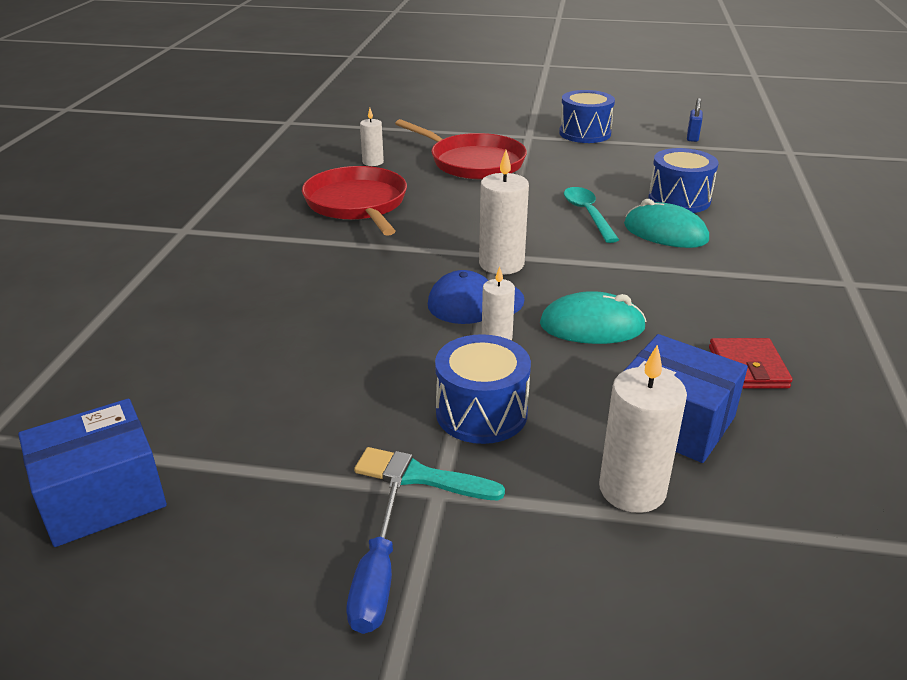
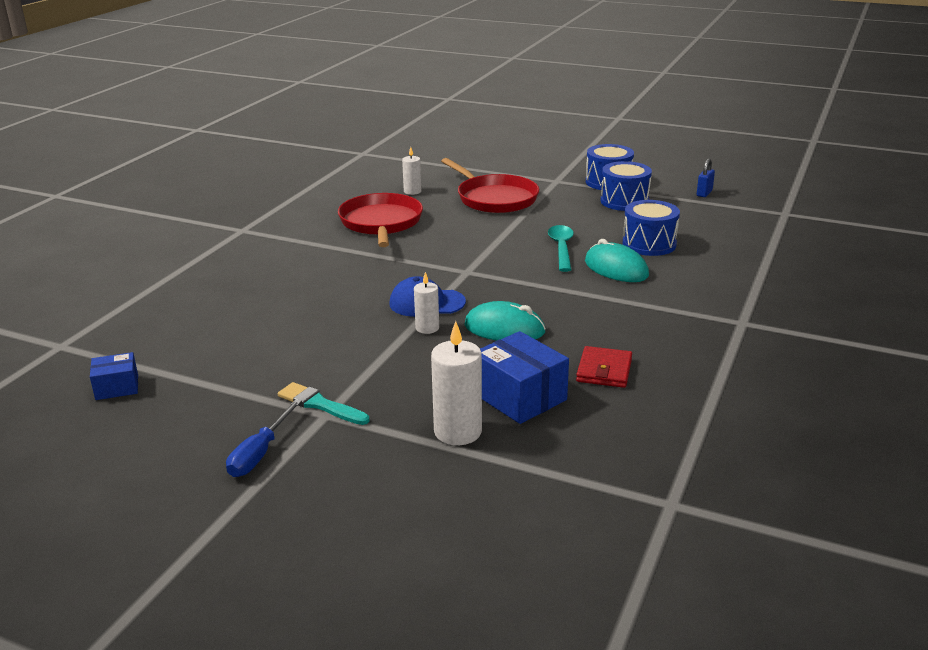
camera: 15 degrees right, 5 degrees down
(102, 496) = (117, 387): blue box -> blue box, size x0.58
(481, 413) = (384, 373): blue drum -> blue drum (624, 201)
(501, 264) = (465, 278): white candle -> none

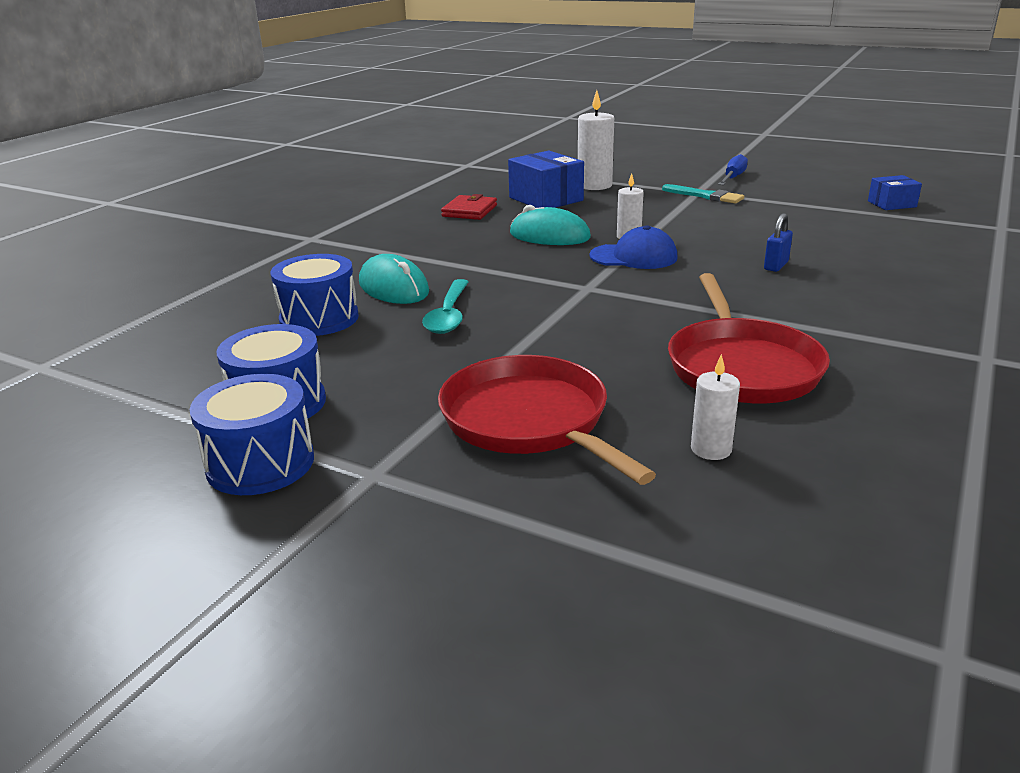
camera: 175 degrees left, 0 degrees up
(704, 193) = (103, 420): blue padlock -> blue padlock (776, 266)

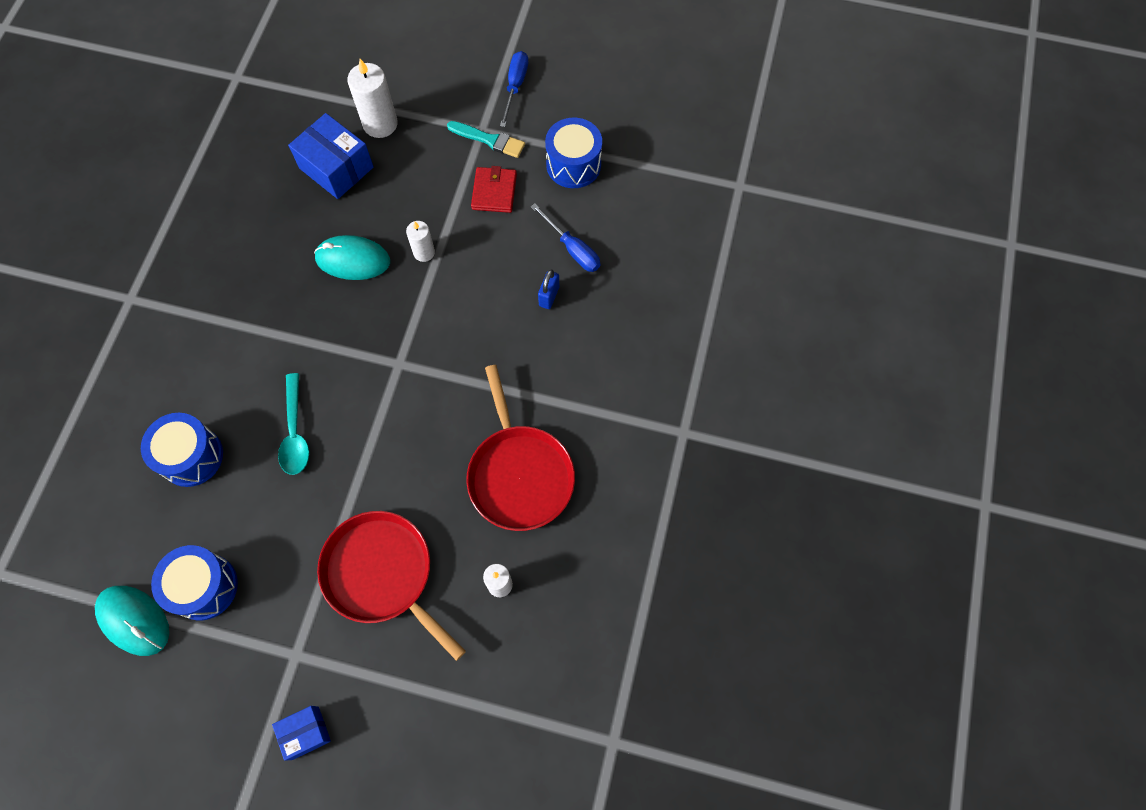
camera: 15 degrees left, 40 degrees up
(260, 463) = (219, 659): blue drum -> blue drum (573, 165)
(393, 288) = (237, 390): turquoise mouse -> turquoise mouse (134, 620)
(469, 211) = (266, 209): red wallet -> red wallet (494, 192)
(634, 257) = (431, 295): blue cap -> none
(802, 245) = (572, 249): none -> blue screwdriver
(892, 204) = (657, 140): blue box -> blue box (305, 733)

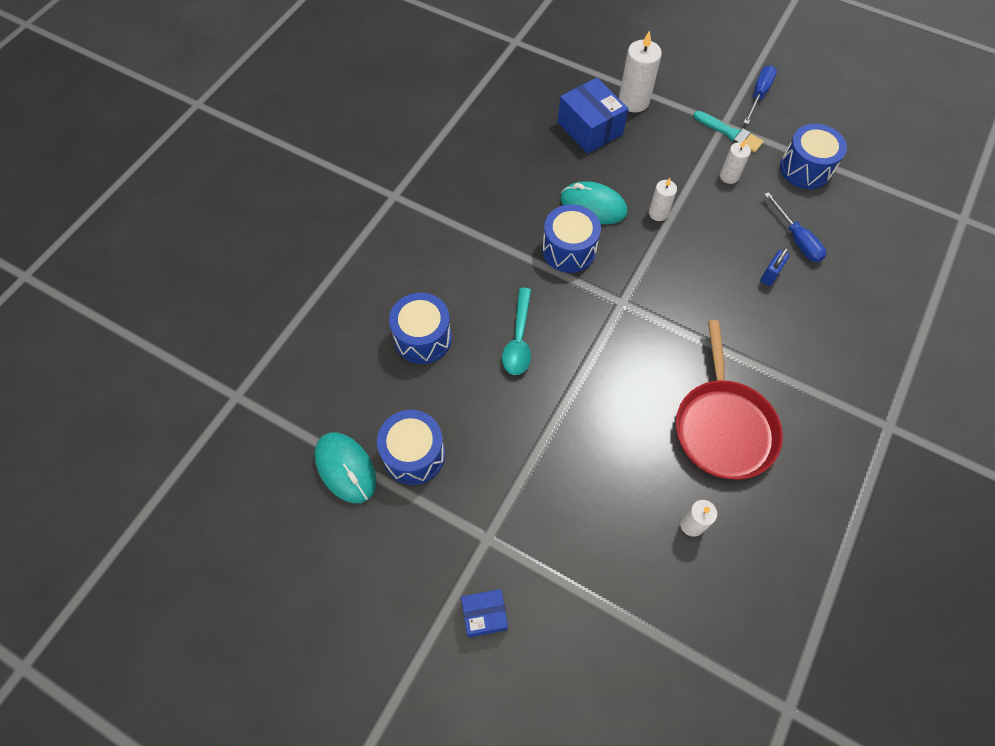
camera: 15 degrees right, 5 degrees down
(334, 317) = (569, 250): none -> blue drum
(382, 574) = (580, 485): red pan -> none
(494, 192) = (729, 176): red wallet -> white candle

